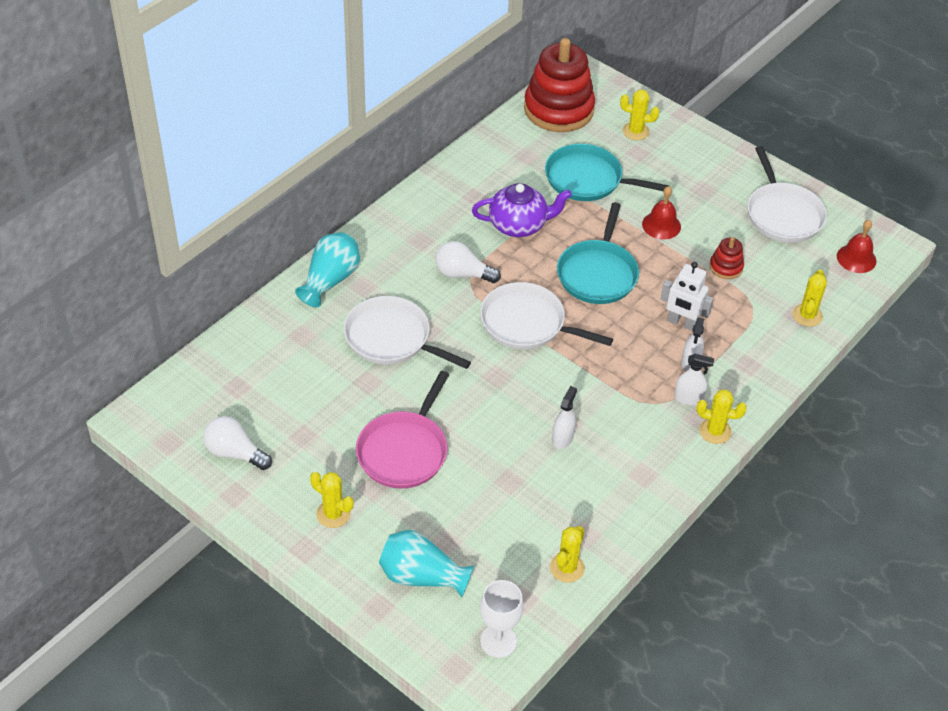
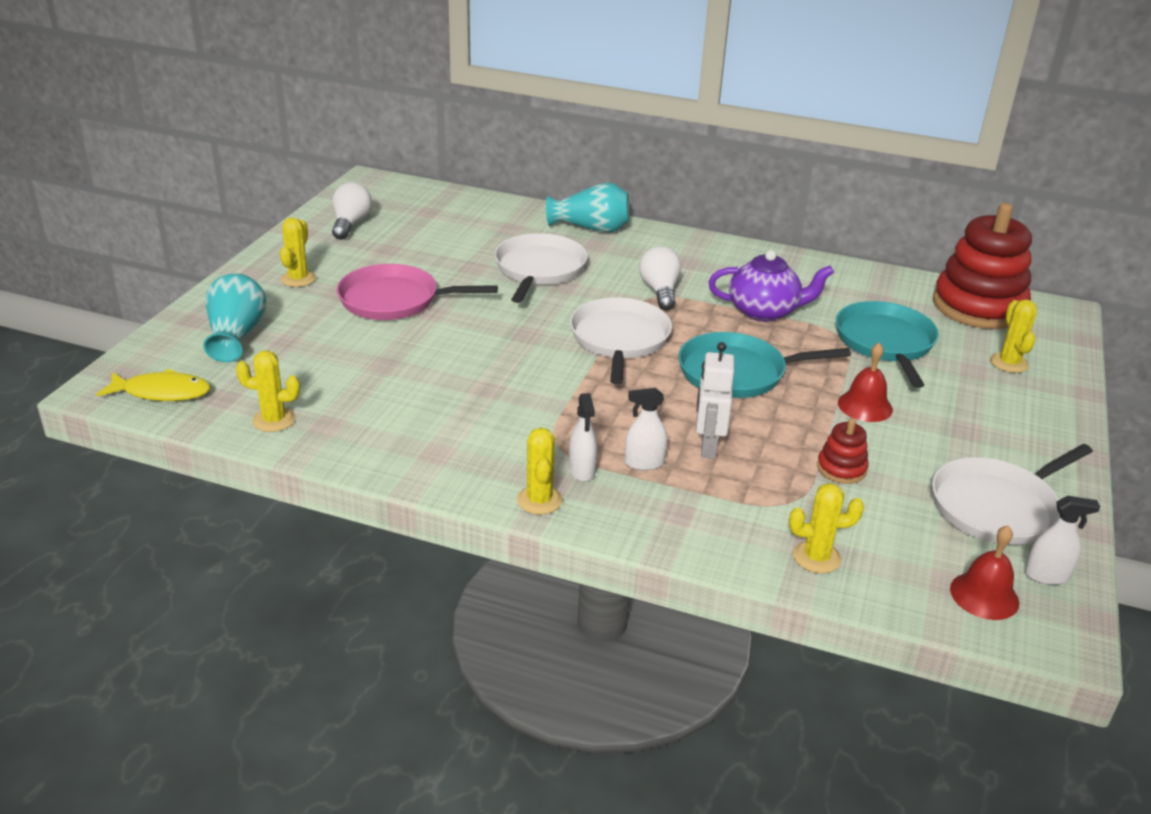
camera: 70 degrees right, 15 degrees down
(498, 641) = (162, 392): white goblet -> yellow fish
(519, 225) = (764, 311): purple teapot -> purple teapot turned 60 degrees counterclockwise
(562, 438) = (462, 388): white spray bottle -> white spray bottle (1046, 575)

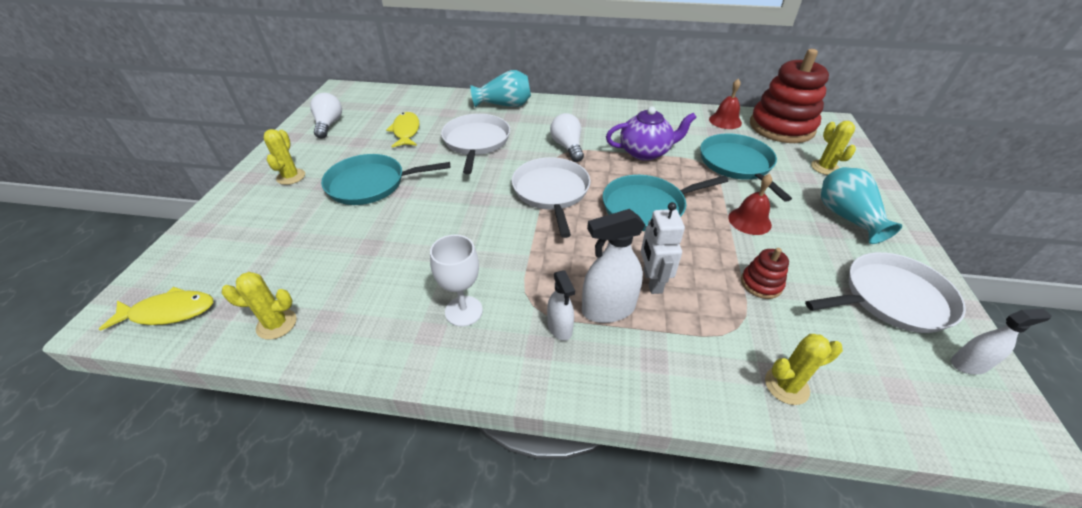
camera: 10 degrees left, 10 degrees up
(236, 335) = (239, 238): turquoise vase -> turquoise vase (846, 217)
(394, 300) = (371, 184): pink pan -> turquoise pan
(449, 244) = (406, 131): none -> yellow fish
(478, 440) = (463, 311): none -> white goblet
(539, 500) = (532, 370): yellow cactus -> none
(644, 463) = (608, 309): white spray bottle -> white spray bottle, size x1.65
(984, 595) = (937, 399): red bell -> red bell (725, 121)
(997, 506) = (891, 298): white pan -> white pan turned 150 degrees counterclockwise

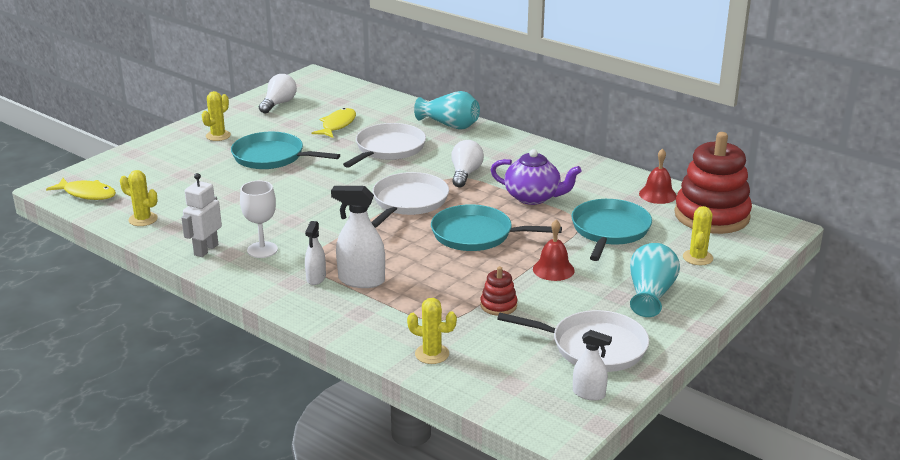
camera: 30 degrees right, 15 degrees down
(652, 281) = (414, 277): white robot -> white robot (206, 250)

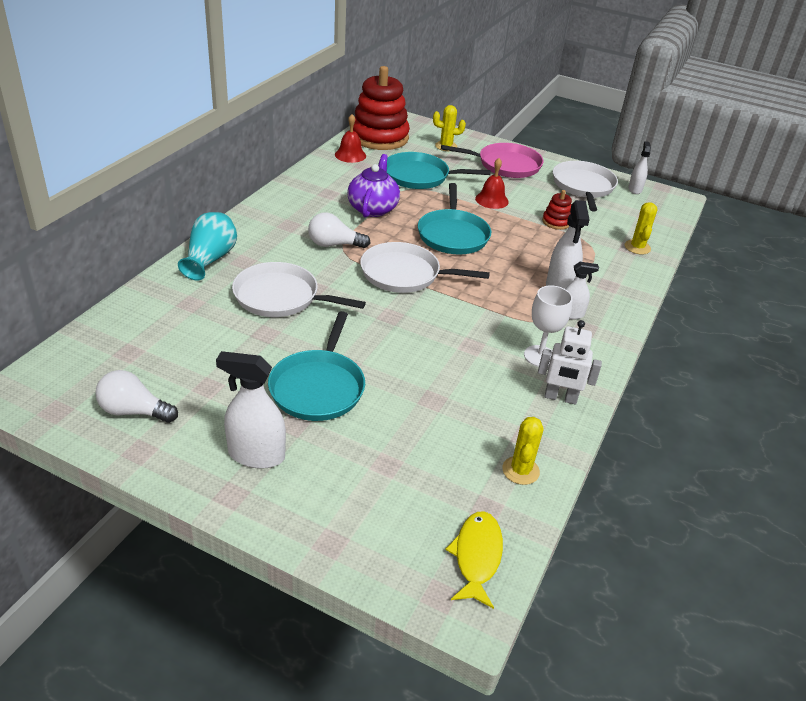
camera: 105 degrees left, 10 degrees up
(218, 136) = (256, 455): yellow cactus -> white spray bottle
(337, 125) = (213, 344): yellow fish -> none
(650, 294) = (505, 165): turquoise vase -> pink pan

